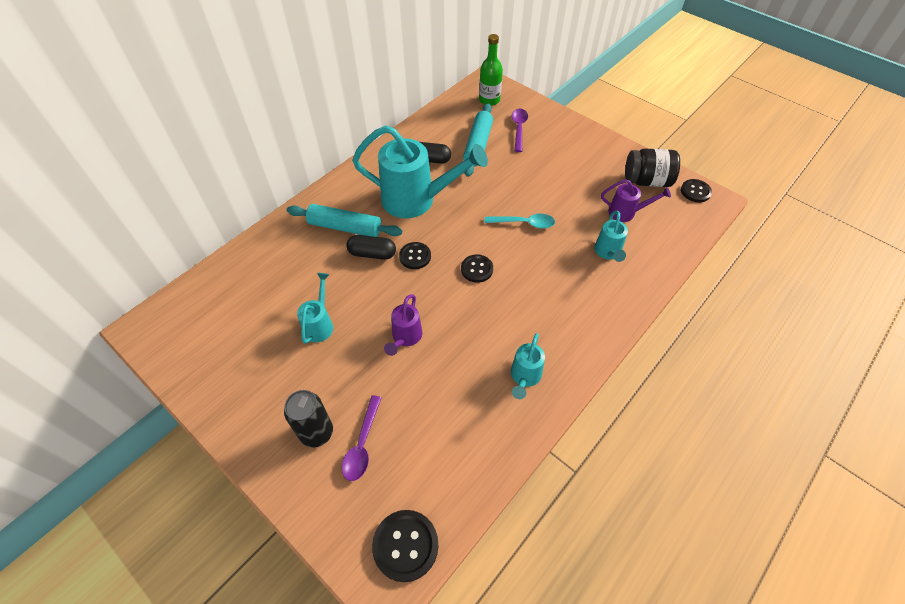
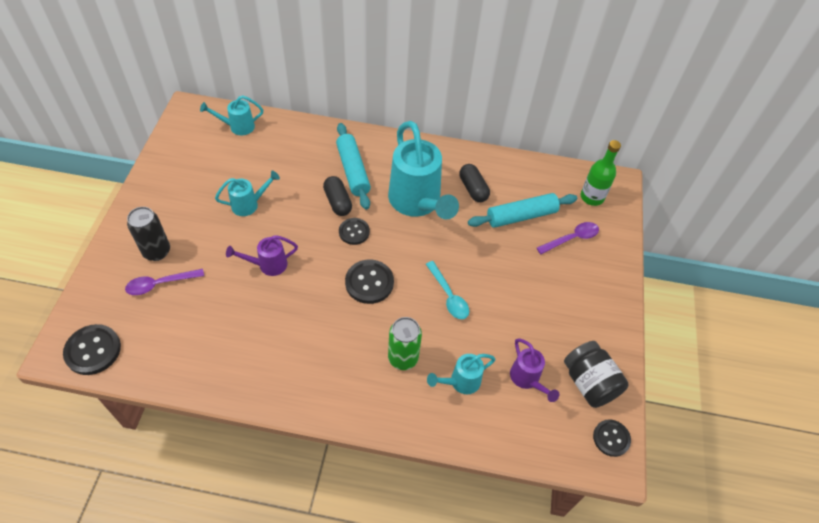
camera: 55 degrees right, 0 degrees up
(477, 269) = (369, 282): black button -> black button, size x1.50
(524, 377) = (276, 368): turquoise watering can -> turquoise watering can (238, 127)
(566, 279) = (403, 358): none -> green can

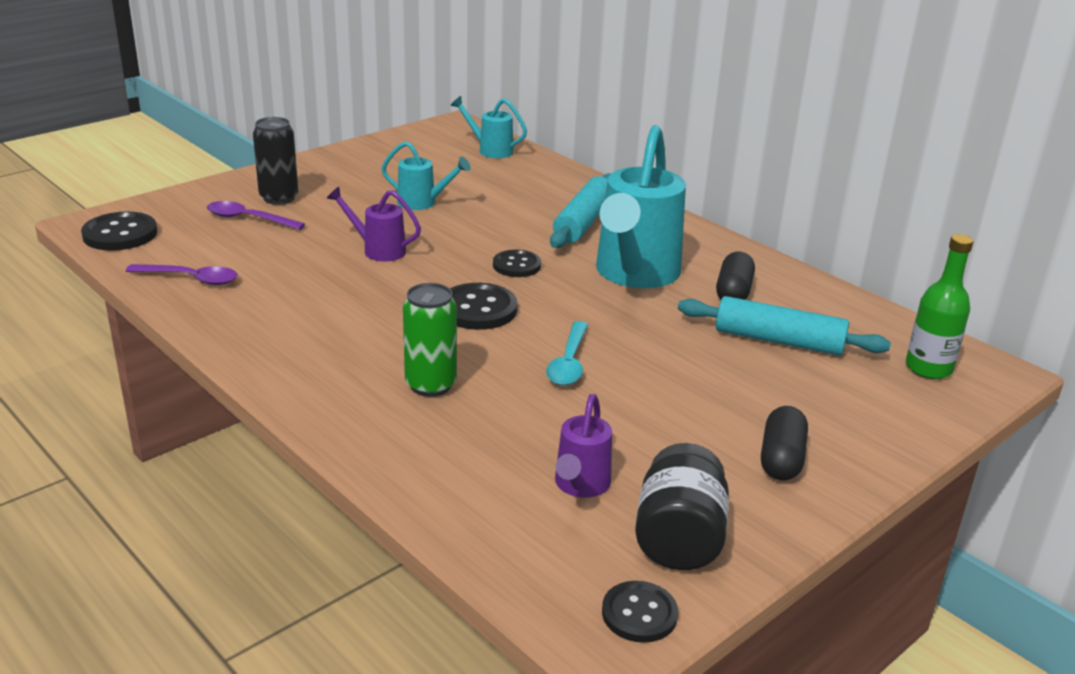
camera: 40 degrees right, 25 degrees down
(338, 202) = (529, 237): black capsule -> black capsule (781, 459)
(460, 382) = (478, 441): turquoise watering can -> none
(571, 238) = (838, 391): purple spoon -> purple spoon (190, 279)

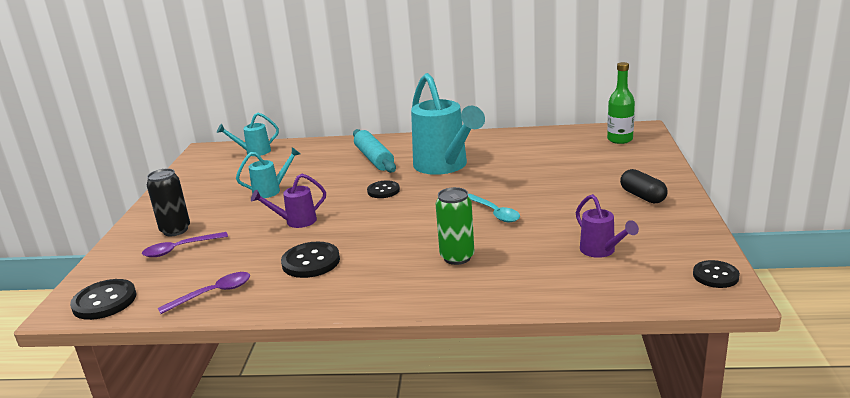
camera: 40 degrees left, 5 degrees down
(478, 309) = (407, 217): black button -> black button (311, 262)
(678, 538) = (671, 243): black jar -> none
(733, 292) = (498, 151): black capsule -> none
(778, 341) = (553, 159): turquoise rolling pin -> none

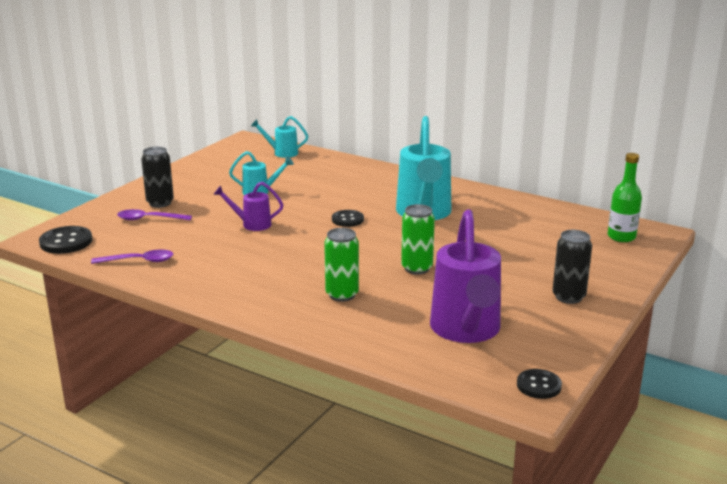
camera: 25 degrees right, 0 degrees up
(311, 262) = (229, 260): black button -> none
(374, 158) = (372, 188): turquoise rolling pin -> none
(494, 213) = (417, 268): turquoise spoon -> green can
(601, 251) = (466, 331): purple watering can -> purple watering can, size x2.05
(642, 196) = (568, 297): black capsule -> black can

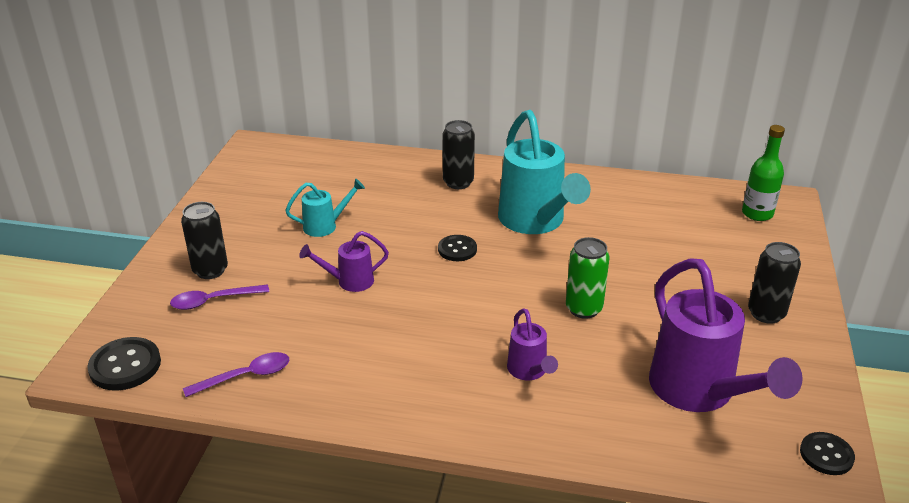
camera: 20 degrees left, 10 degrees up
(282, 153) = (311, 158): turquoise watering can -> none
(342, 295) = (529, 371): green can -> purple watering can
(382, 182) = (458, 182): none -> black can

